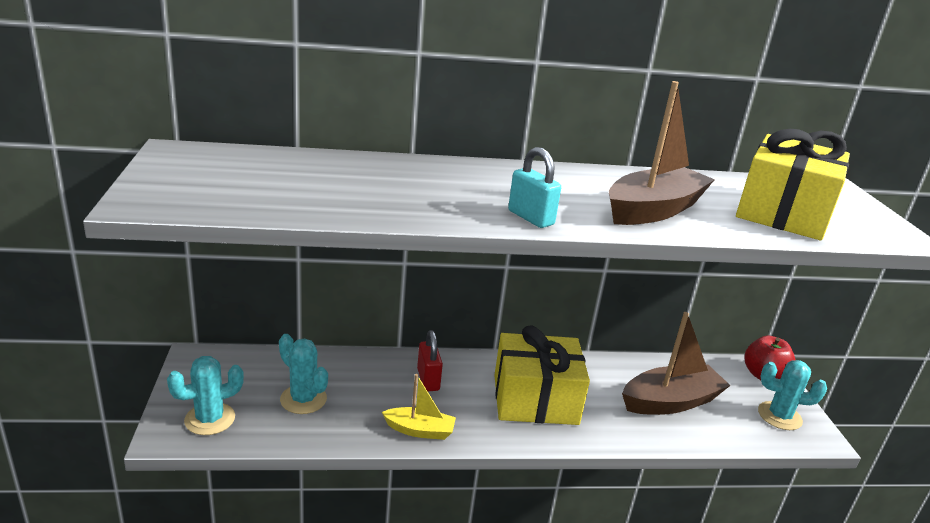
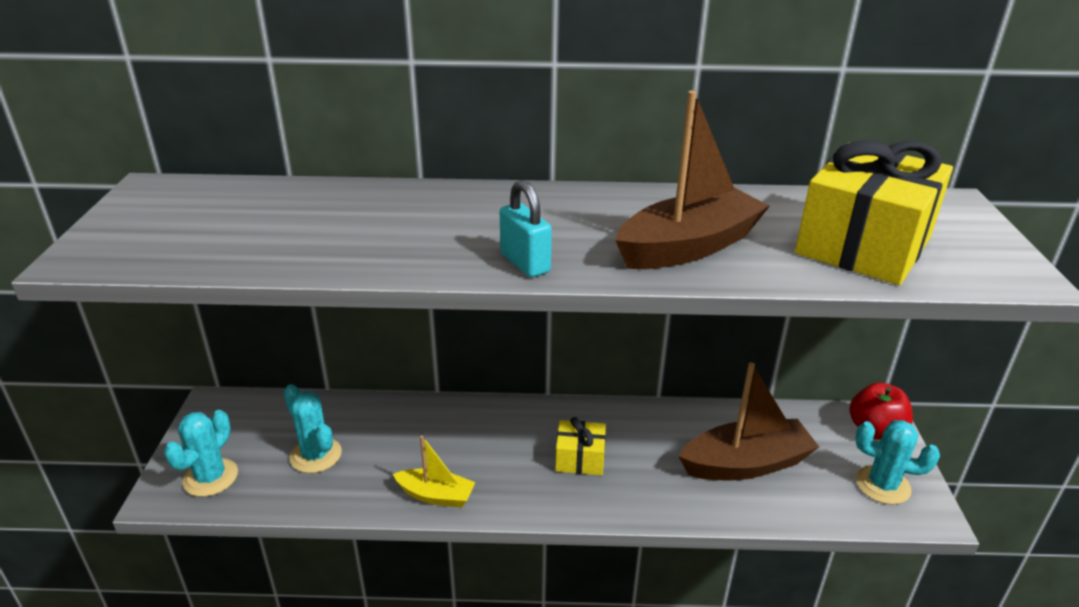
camera: 10 degrees right, 5 degrees up
(210, 419) = (210, 477): turquoise cactus -> turquoise cactus turned 45 degrees counterclockwise
(428, 380) = (460, 433): red padlock -> none
(535, 399) = (580, 459): yellow gift -> yellow gift, size x0.50

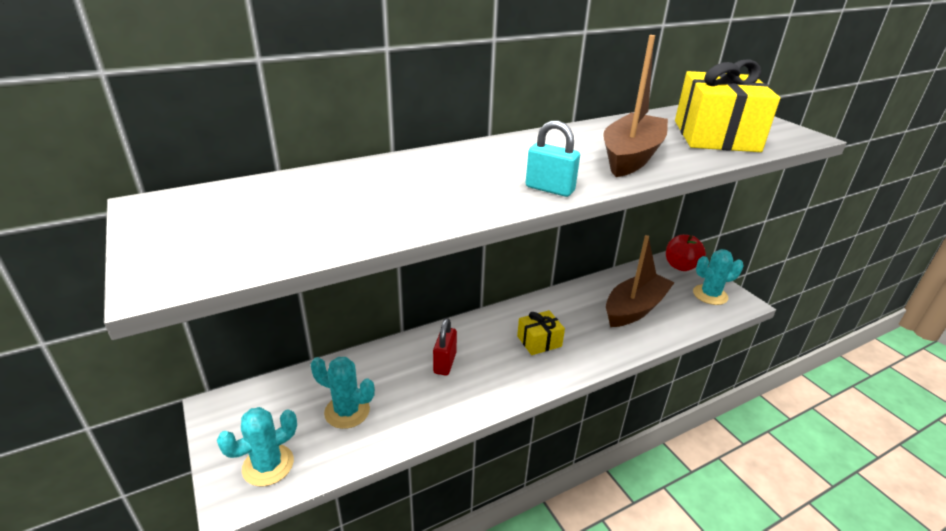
camera: 30 degrees left, 0 degrees up
(210, 477) = (268, 465): turquoise cactus -> turquoise cactus turned 60 degrees clockwise
(436, 495) = (466, 403): yellow boat -> none
(451, 443) = (445, 363): none -> red padlock

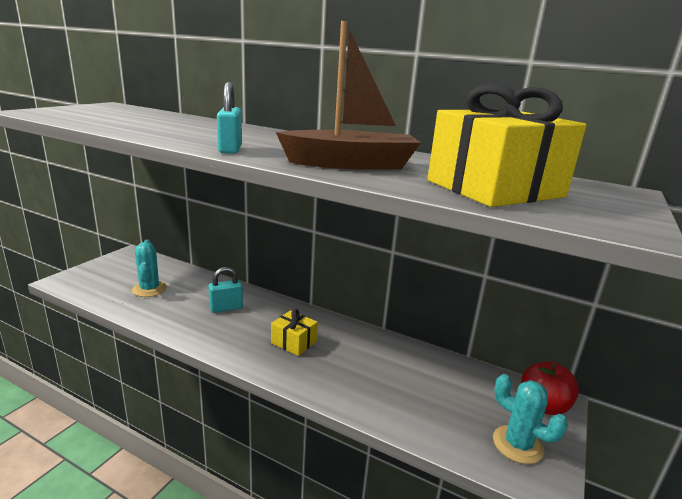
camera: 55 degrees right, 10 degrees down
(268, 465) = (90, 281): turquoise cactus -> none
(445, 363) = (226, 308): red padlock -> turquoise padlock
(635, 308) = (410, 387): brown boat -> none

